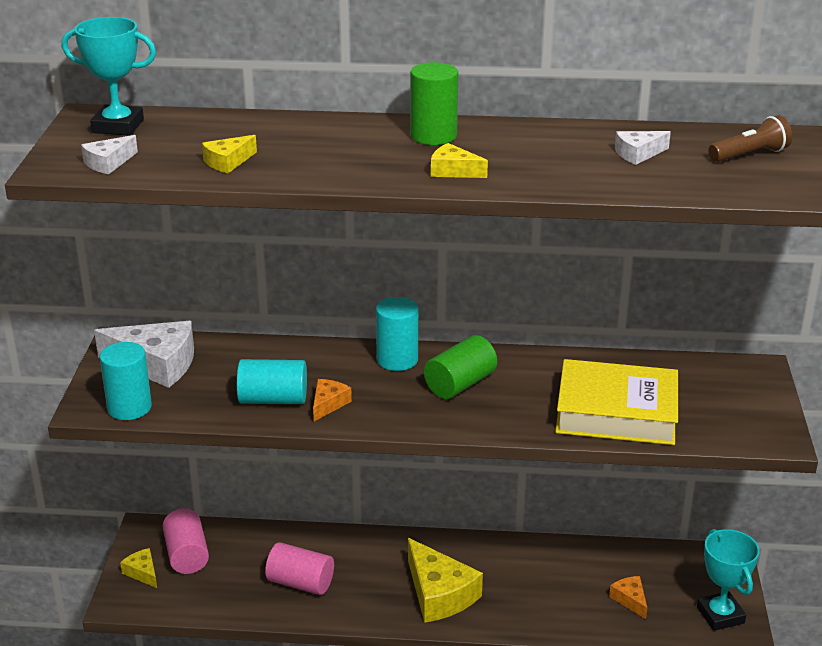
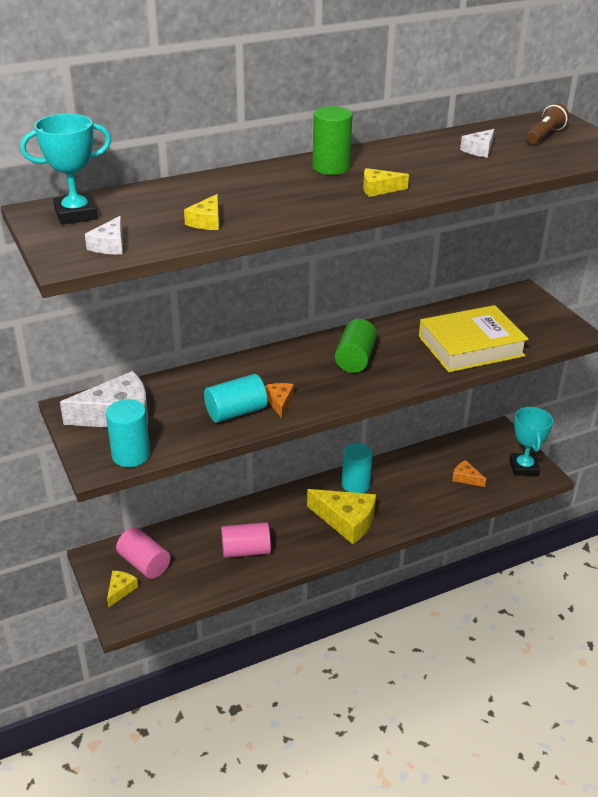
camera: 30 degrees left, 5 degrees up
(142, 572) = (120, 590): yellow cheese -> yellow cheese turned 90 degrees clockwise
(397, 360) = (295, 355): turquoise cylinder -> turquoise cylinder (355, 484)
(720, 615) = (523, 467): turquoise trophy -> turquoise trophy turned 45 degrees clockwise

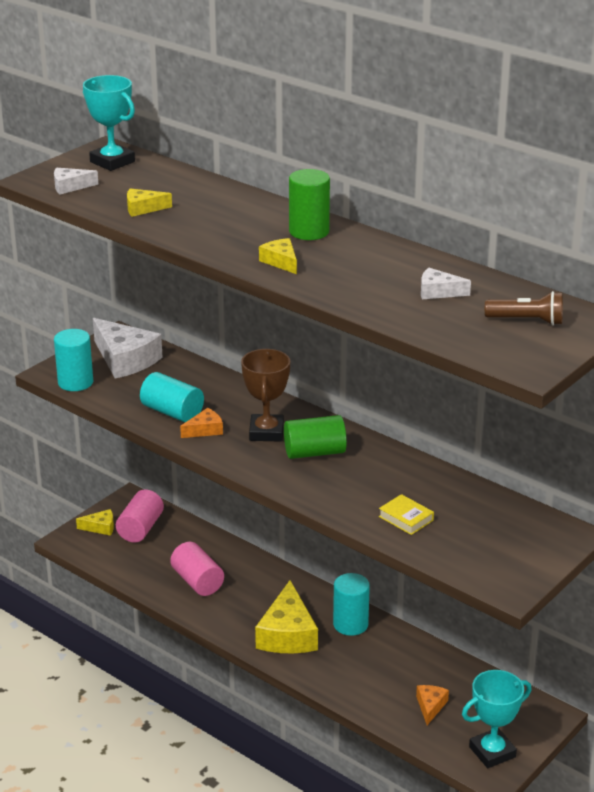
camera: 65 degrees right, 5 degrees down
(308, 373) = (266, 432): none -> brown trophy
(471, 346) = (406, 518): yellow book -> yellow book, size x0.41

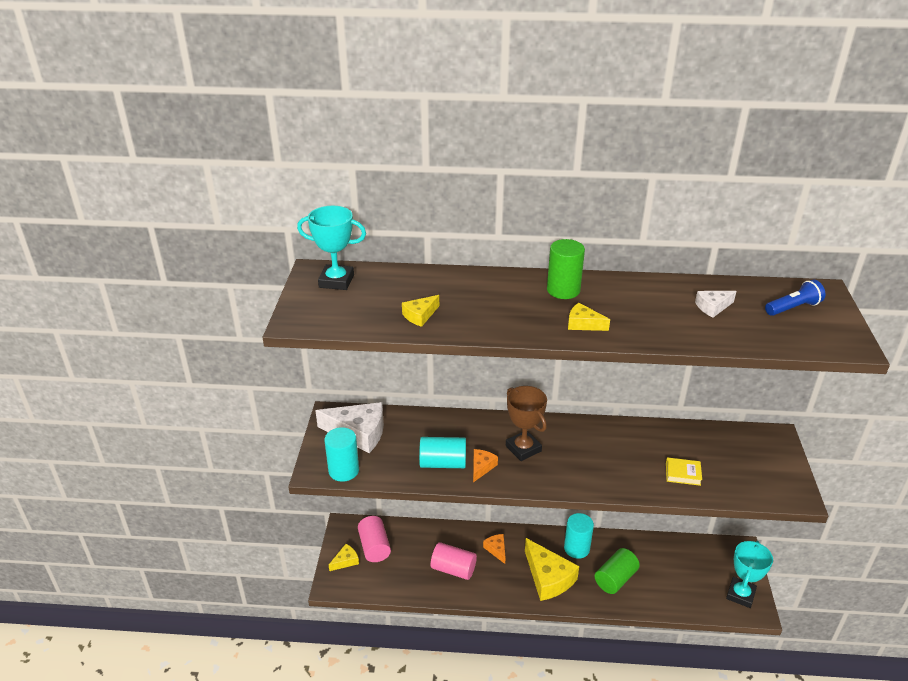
camera: 35 degrees left, 5 degrees up
(70, 186) = (334, 317): white cheese -> none
(314, 452) = (571, 450): green cylinder -> green cylinder (615, 579)
(430, 706) = (678, 582): orange cheese -> orange cheese (496, 549)
(527, 320) = (793, 308): brown flashlight -> blue flashlight

